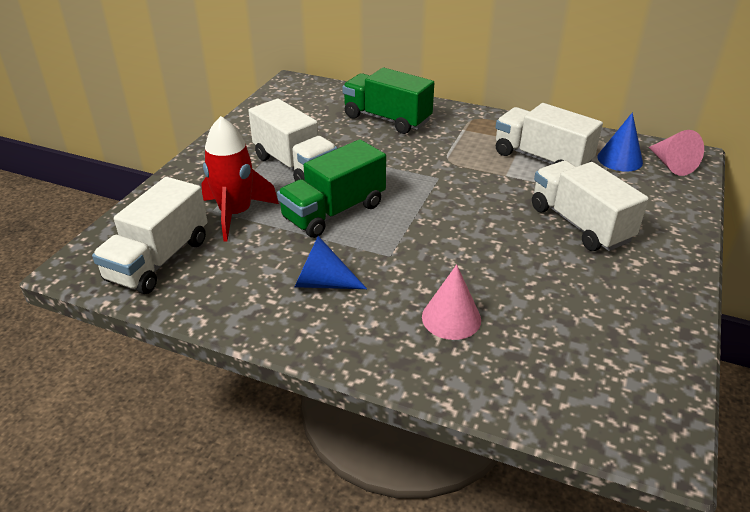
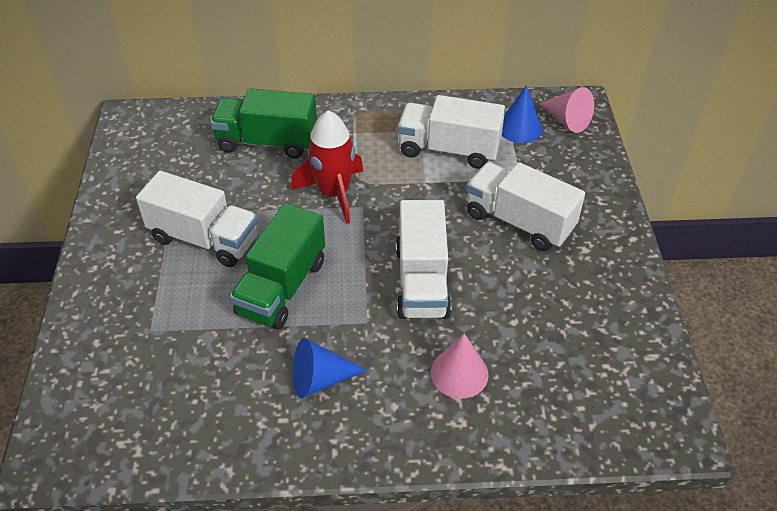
camera: 25 degrees left, 10 degrees up
(159, 260) = (133, 416): white truck -> white truck (422, 281)
(235, 214) = (179, 326): red rocket -> red rocket (333, 193)

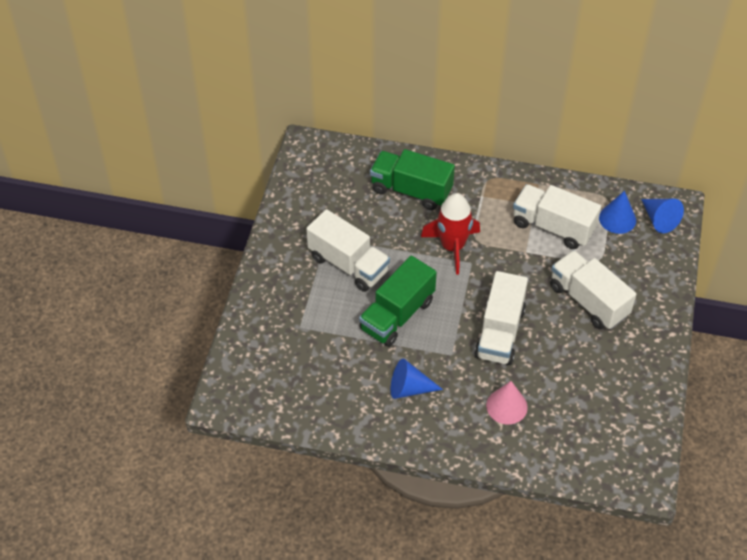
camera: 15 degrees right, 5 degrees up
(566, 120) = (659, 219): pink cone -> blue cone

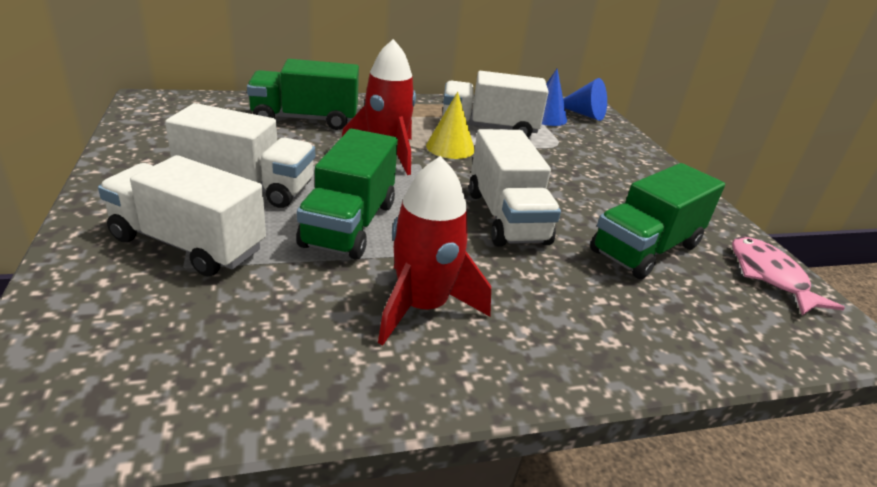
camera: 30 degrees left, 20 degrees down
(409, 388) = (423, 307): blue cone -> red rocket
(505, 248) = (450, 147): none -> yellow cone
(506, 406) = (586, 293): pink cone -> none
(575, 384) = (645, 248): none -> green truck
(588, 301) = (580, 174): white truck -> white truck (188, 244)
(640, 428) = (769, 276): none -> pink fish

